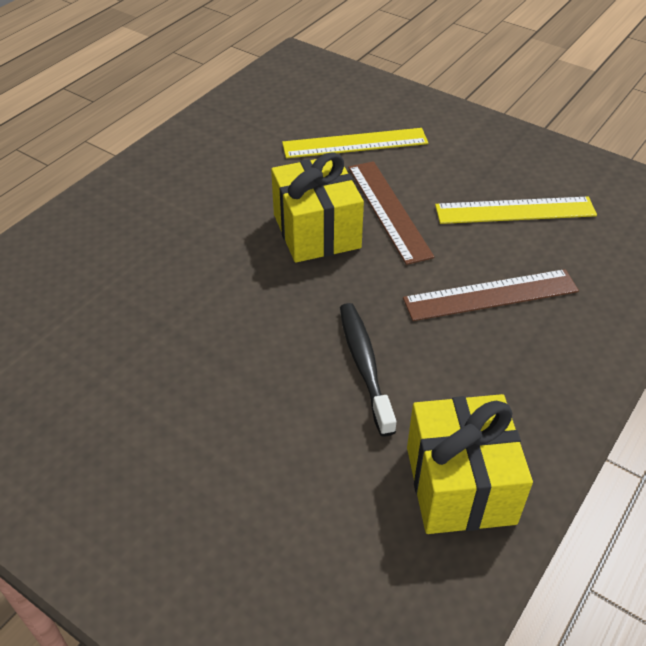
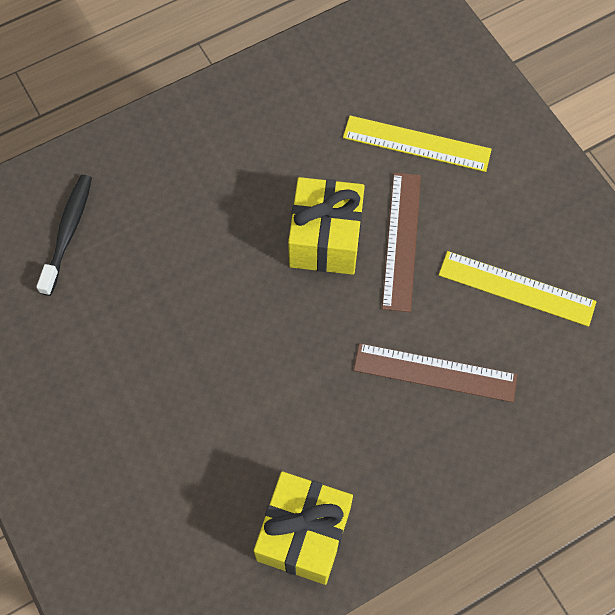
camera: 25 degrees right, 20 degrees up
(364, 365) = (291, 397): black toothbrush -> black toothbrush (68, 232)

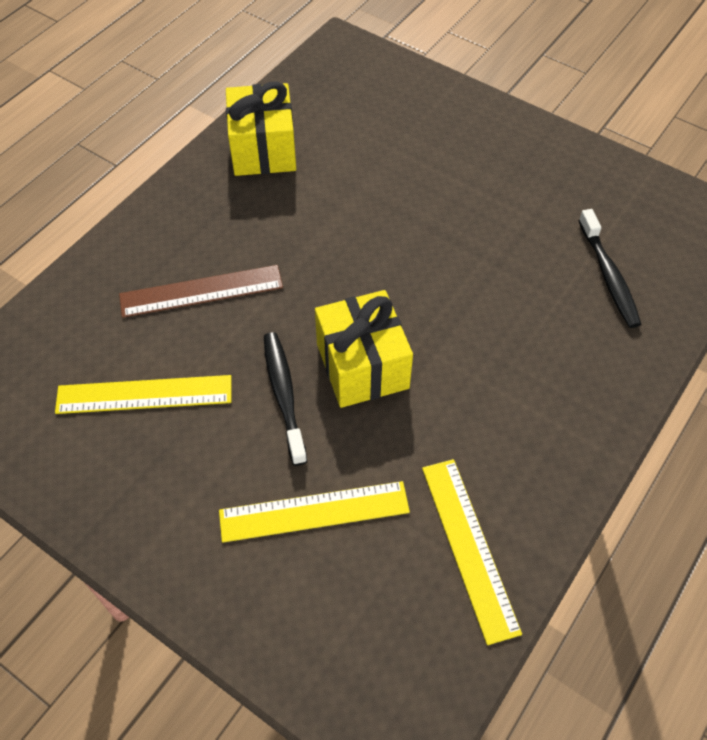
camera: 155 degrees right, 10 degrees down
(320, 79) = (469, 547): none -> yellow ruler
(401, 240) = (284, 395): brown ruler -> black toothbrush

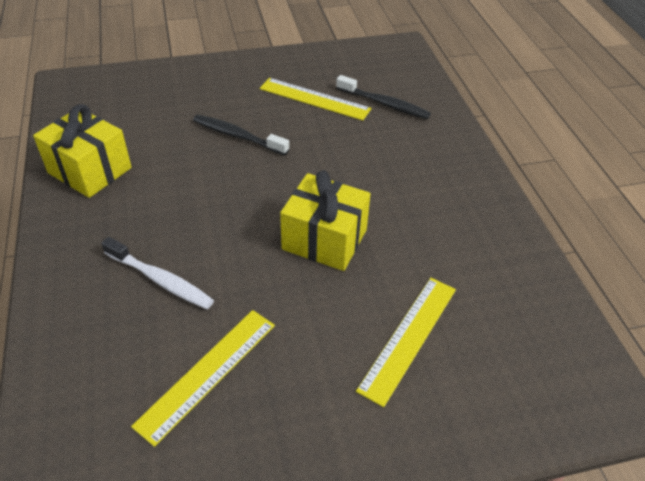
camera: 50 degrees left, 10 degrees down
(201, 291) = (161, 280): brown ruler -> white toothbrush
(284, 395) = (301, 293): black toothbrush -> black toothbrush (237, 136)
(469, 547) = (505, 279): yellow ruler -> yellow ruler (314, 99)

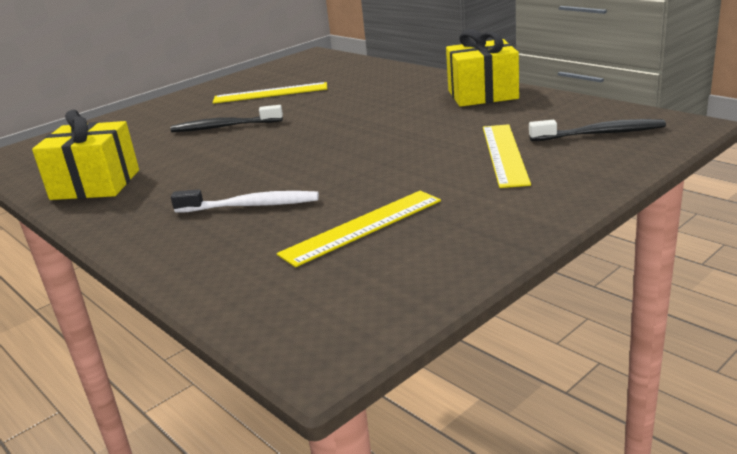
camera: 25 degrees left, 20 degrees down
(207, 373) = (362, 227): yellow ruler -> yellow ruler turned 45 degrees clockwise
(324, 239) = (373, 142): yellow gift -> yellow gift (482, 94)
(384, 104) = (335, 78): black toothbrush -> black toothbrush (600, 134)

